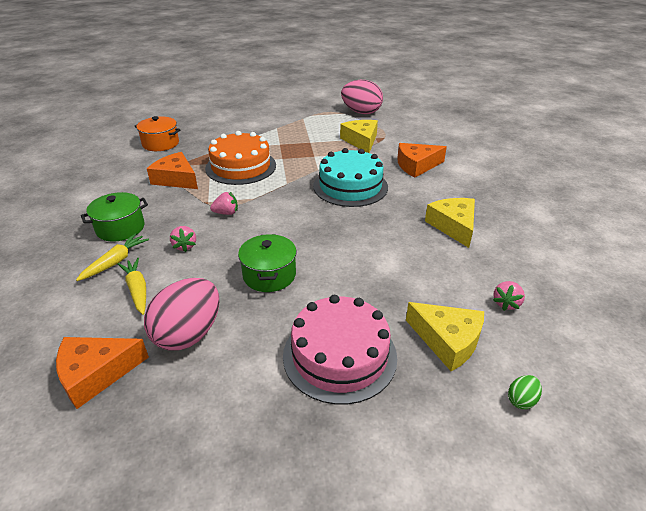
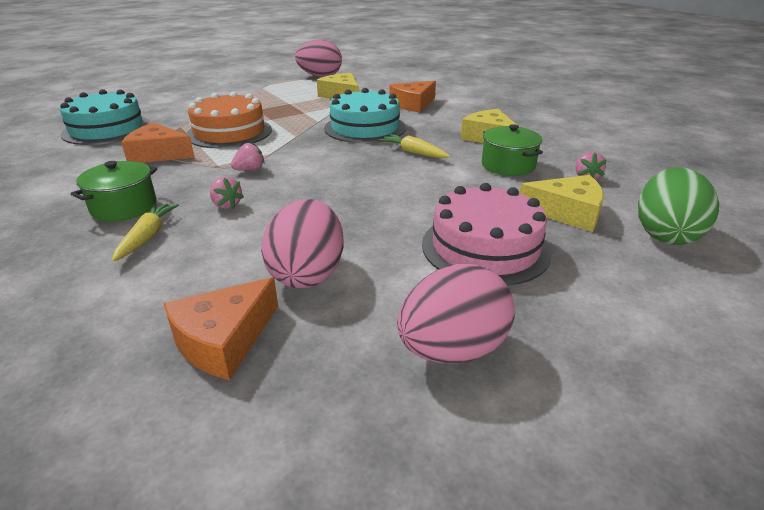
camera: 25 degrees left, 5 degrees down
(137, 290) = (203, 254): yellow carrot -> yellow carrot (414, 153)
(161, 143) = (107, 129): orange pot -> turquoise cake
(230, 447) = (452, 350): none -> pink egg
(269, 275) = (350, 207): green pot -> green pot (508, 165)
(521, 400) = (665, 234): green egg -> green egg, size x2.40

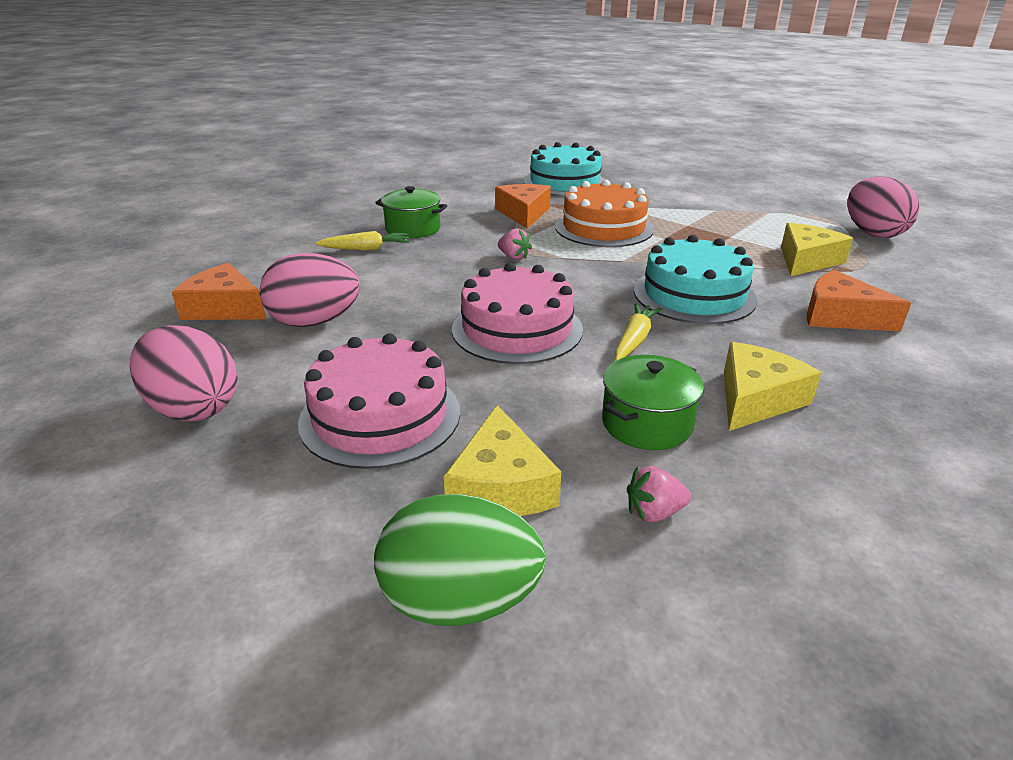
camera: 75 degrees right, 0 degrees up
(226, 205) = (432, 264): pink strawberry -> none
(378, 184) = (517, 329): none -> pink cake

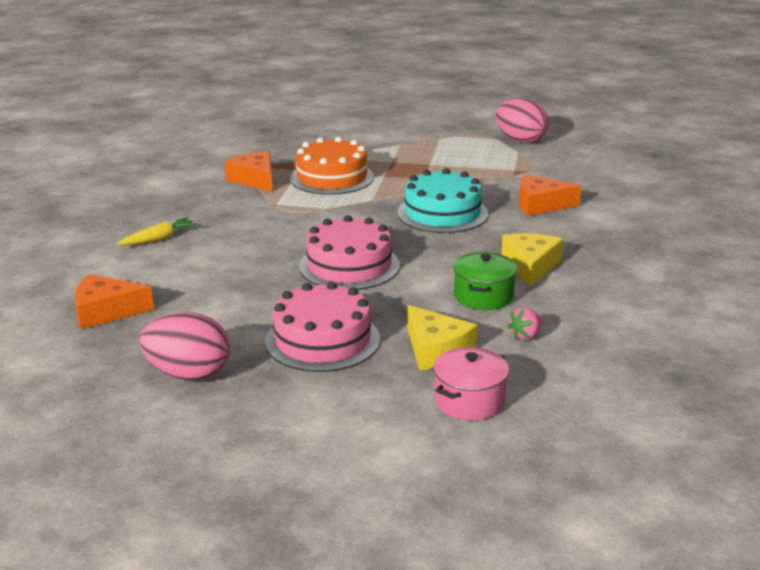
camera: 30 degrees left, 5 degrees down
(315, 322) = (196, 301): pink egg -> none
(413, 229) = (177, 213): green pot -> none
(460, 601) = (469, 401): green egg -> pink pot
(514, 257) = (289, 216): pink strawberry -> none
(564, 182) = (258, 144): turquoise cake -> none
(634, 340) = (432, 252): yellow carrot -> none
(806, 260) = (493, 171): yellow cheese -> none

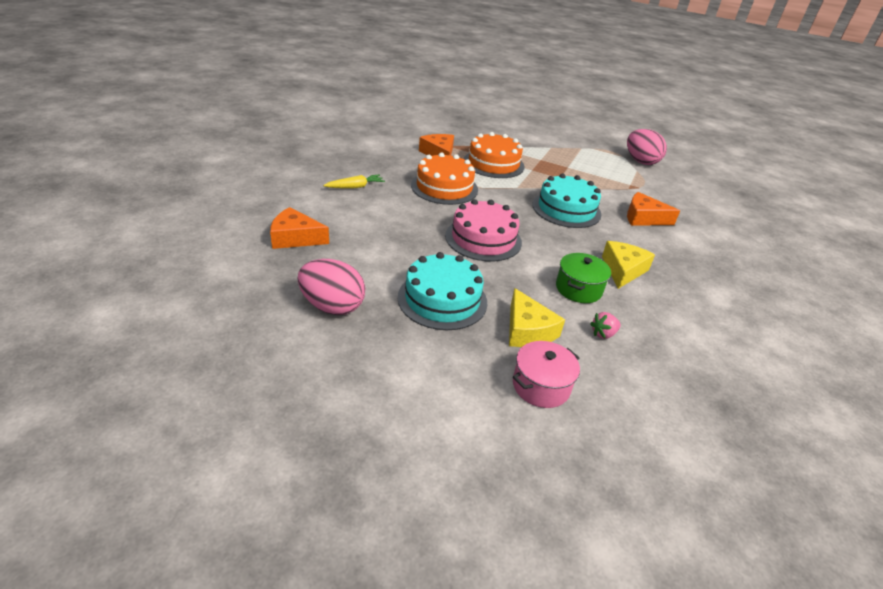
camera: 10 degrees right, 10 degrees up
(277, 217) = (444, 187): none -> orange cake
(322, 340) = (442, 299): pink cake -> turquoise cake

